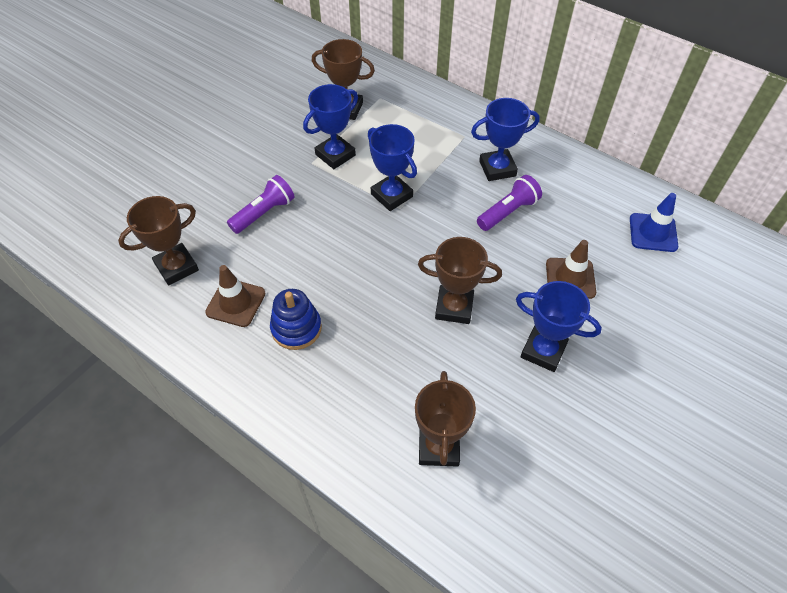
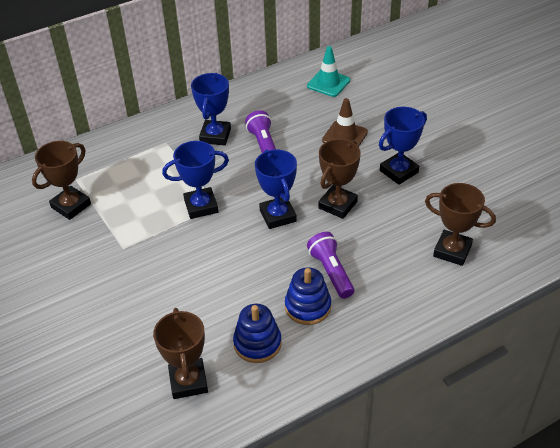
camera: 65 degrees left, 10 degrees down
(236, 303) = (257, 343): brown traffic cone -> blue stacking toy
(264, 213) = (163, 298): purple flashlight -> purple flashlight (331, 272)
(335, 155) = (126, 229): blue trophy -> blue trophy (278, 216)
(653, 232) = (328, 83): blue traffic cone -> turquoise traffic cone

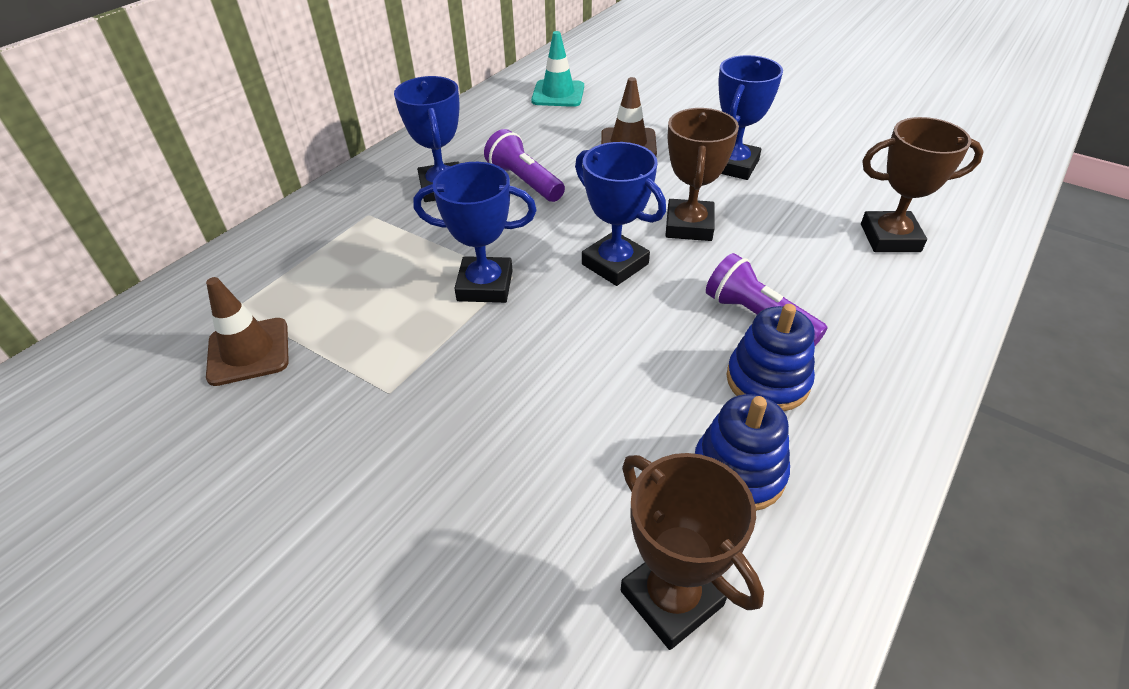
camera: 25 degrees left, 0 degrees up
(71, 206) = (248, 351): brown trophy -> brown traffic cone
(201, 206) = (485, 285): blue trophy -> blue trophy turned 45 degrees clockwise

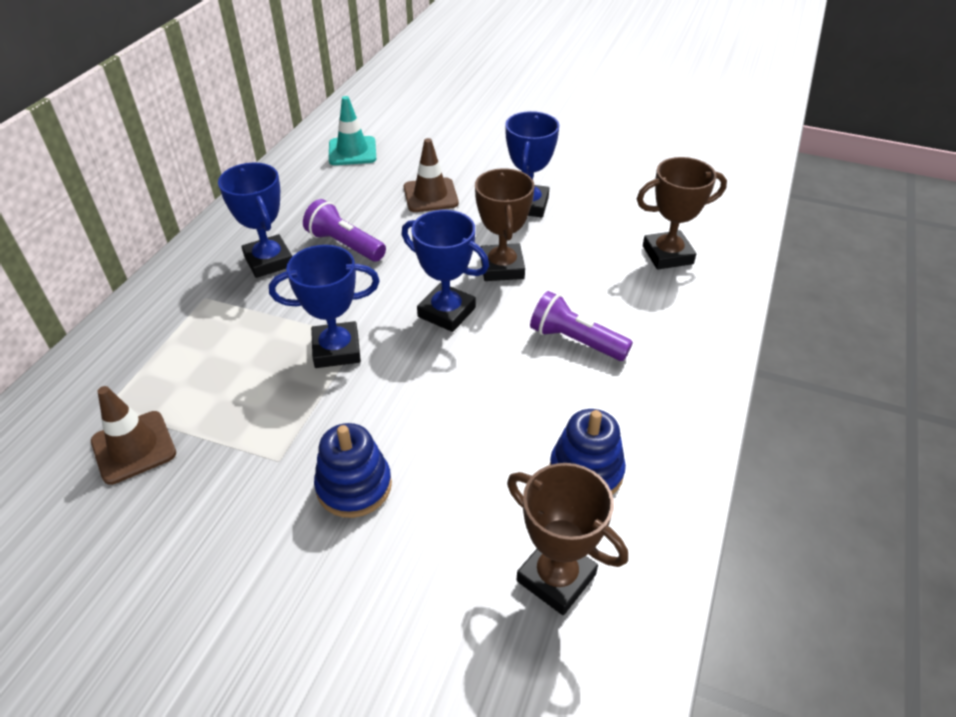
camera: 15 degrees left, 0 degrees up
(767, 380) = (594, 393): blue stacking toy -> blue stacking toy (354, 486)

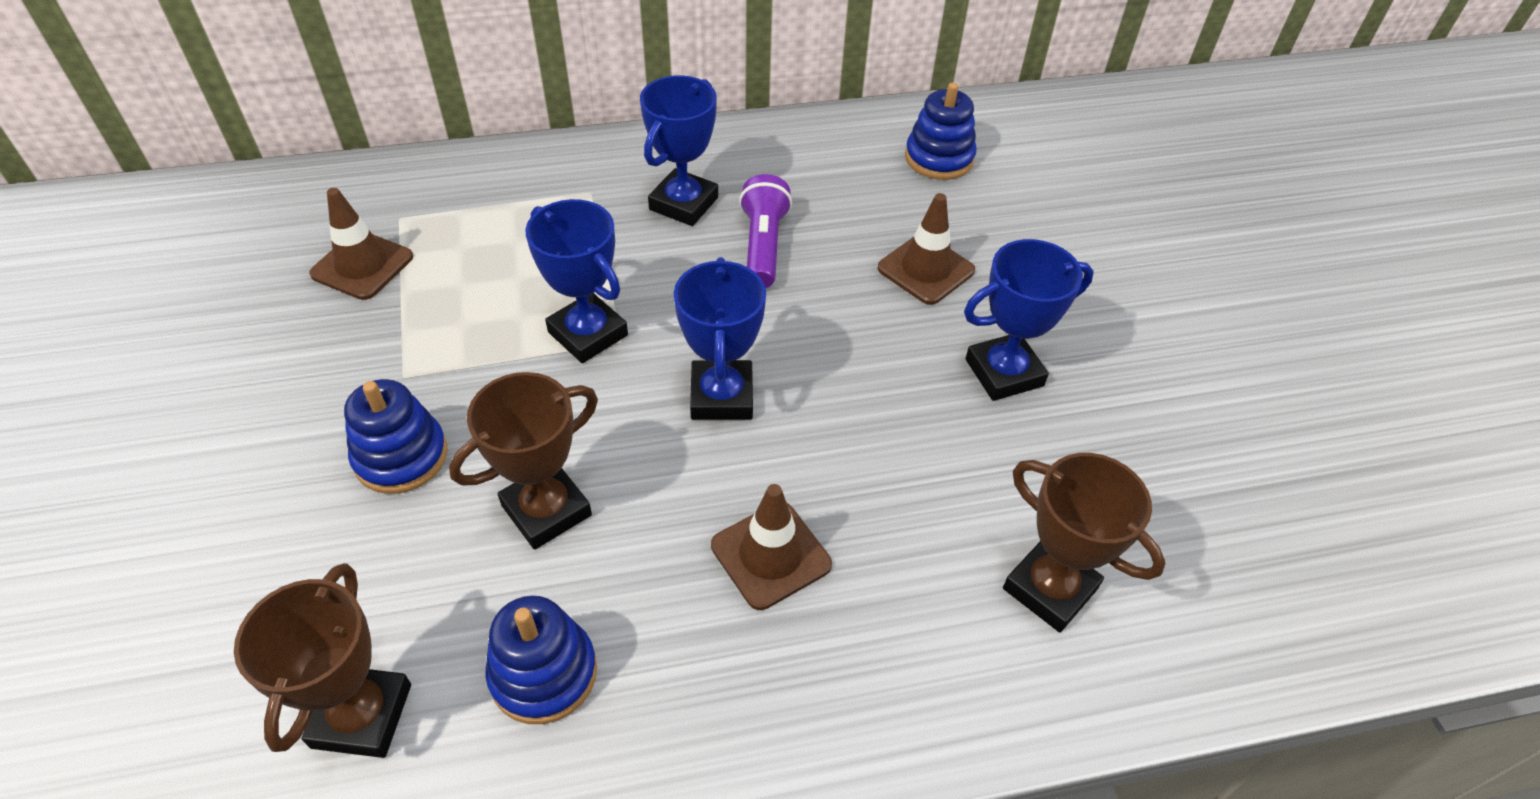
camera: 55 degrees right, 5 degrees up
(352, 151) = (939, 158): turquoise traffic cone -> blue stacking toy
(502, 267) = (850, 408): brown trophy -> brown trophy (546, 510)
(575, 341) = (770, 555): purple flashlight -> brown traffic cone

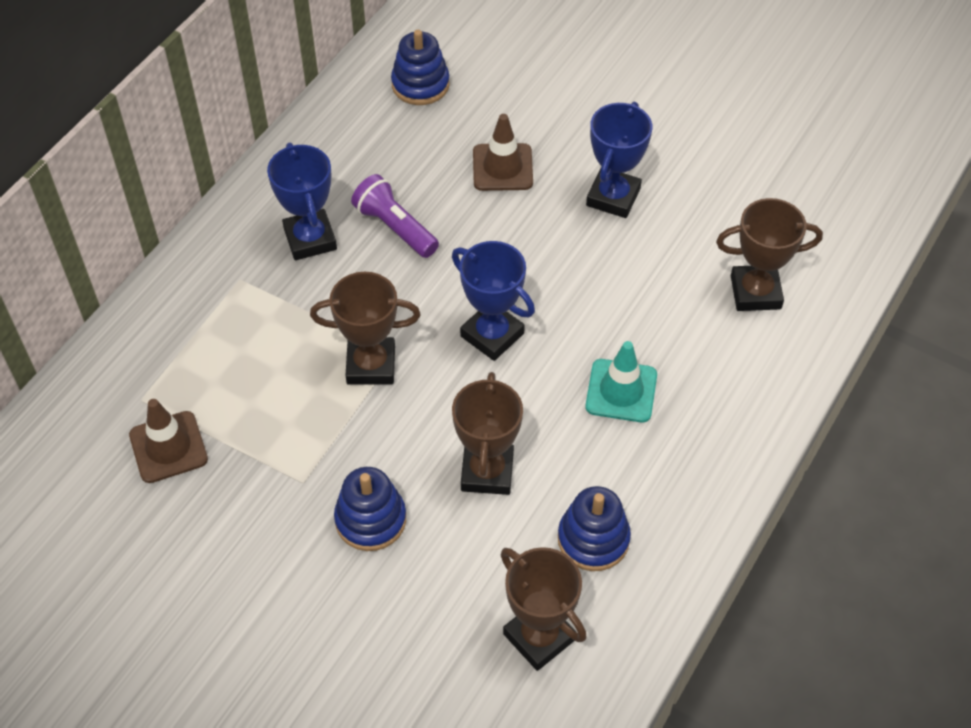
camera: 45 degrees left, 5 degrees up
(588, 334) = (371, 365): blue trophy -> brown trophy
(770, 555) = (621, 391): brown traffic cone -> turquoise traffic cone

